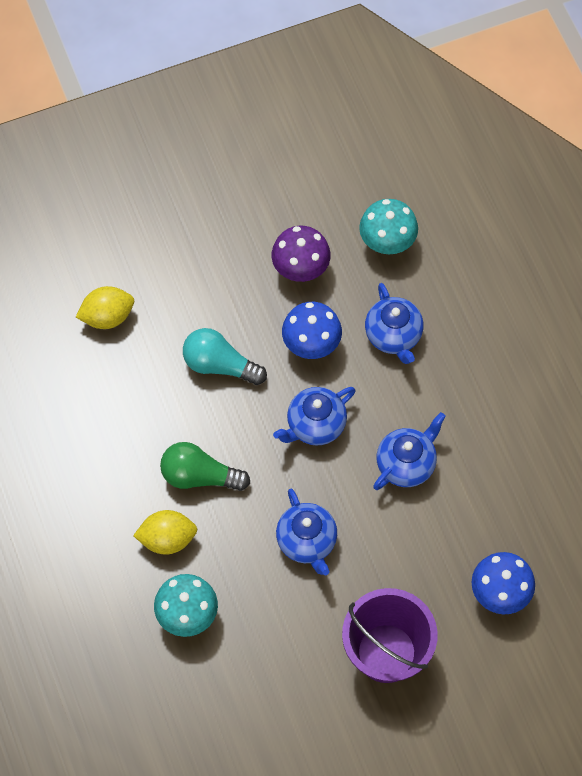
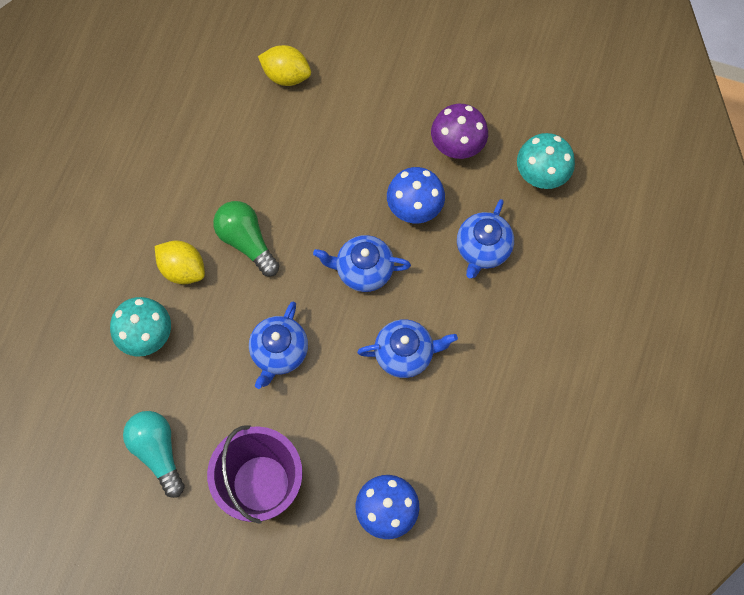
camera: 40 degrees right, 5 degrees up
(219, 365) = (334, 171): turquoise light bulb -> turquoise light bulb (157, 452)

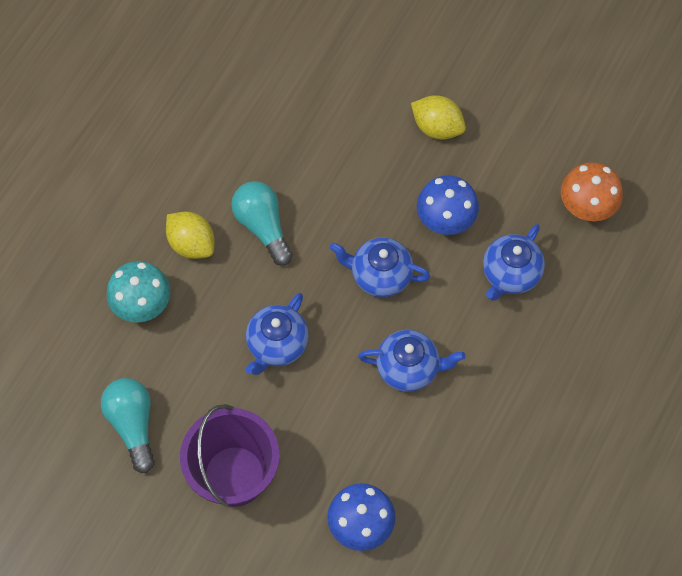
camera: 10 degrees right, 5 degrees down
(246, 241) = (263, 226): green light bulb -> turquoise light bulb
(286, 75) = (334, 64): yellow lemon -> yellow lemon (437, 127)
(457, 146) = (502, 164): purple mushroom -> none
(541, 175) = (586, 208): turquoise mushroom -> orange mushroom

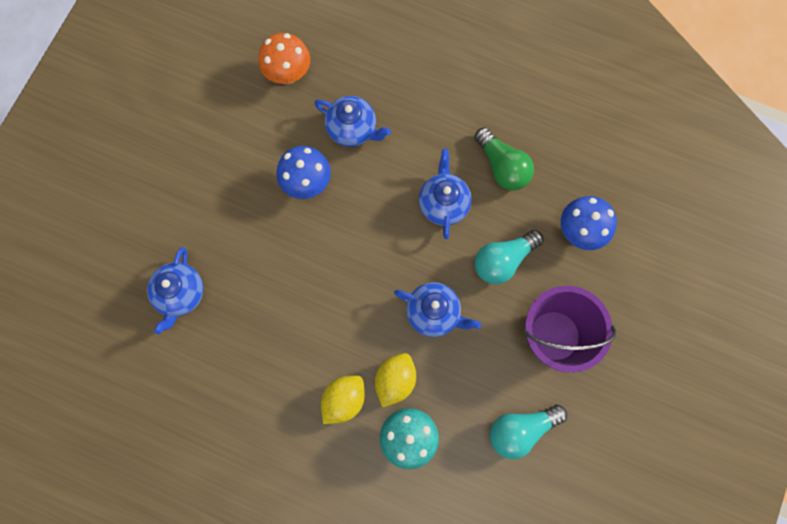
camera: 95 degrees left, 10 degrees up
(263, 226) = (322, 337): turquoise light bulb -> turquoise light bulb (503, 260)
(380, 275) = (362, 232): blue teapot -> blue teapot (181, 294)
(437, 127) = (216, 195): yellow lemon -> yellow lemon (395, 380)
(452, 442) = (502, 167): none -> green light bulb

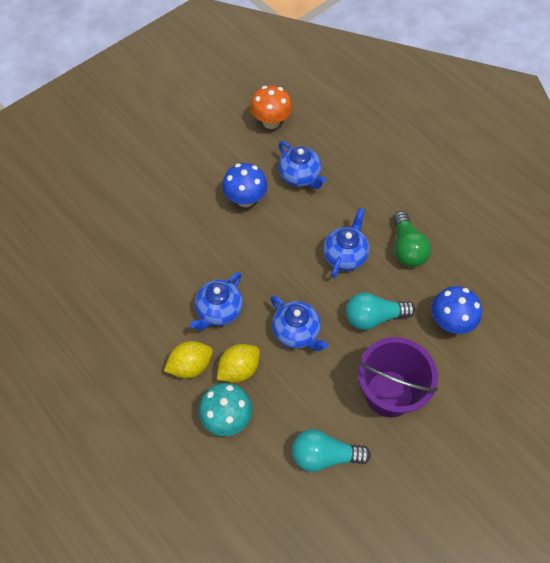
camera: 25 degrees right, 15 degrees down
(181, 294) = (110, 237): blue teapot -> blue teapot (219, 311)

